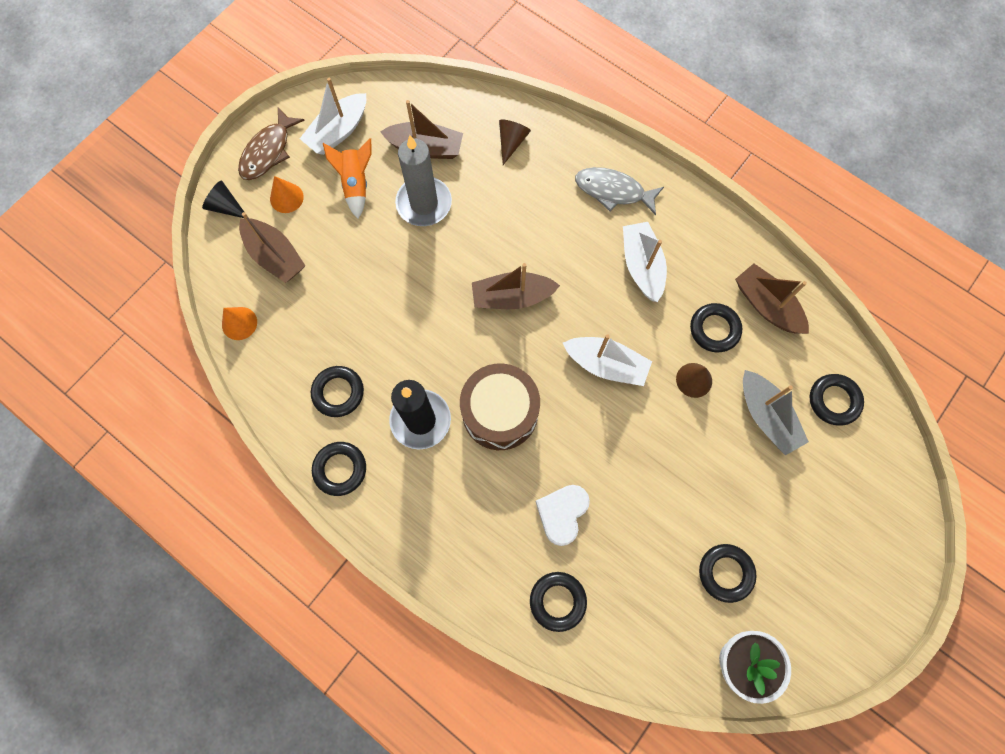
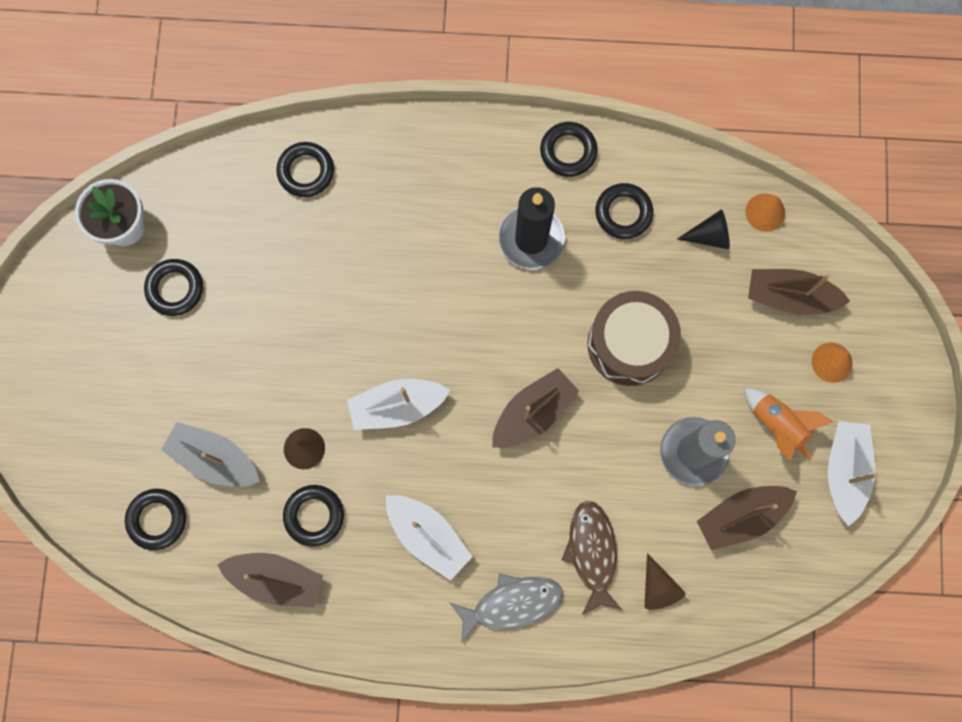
camera: 145 degrees right, 5 degrees up
(226, 207) = (880, 312): black cone -> black cone (709, 235)
(268, 151) = (894, 398): brown fish -> brown fish (592, 552)
(500, 412) = (465, 294): brown drum -> brown drum (629, 344)
(562, 513) = (349, 243): white heart -> none

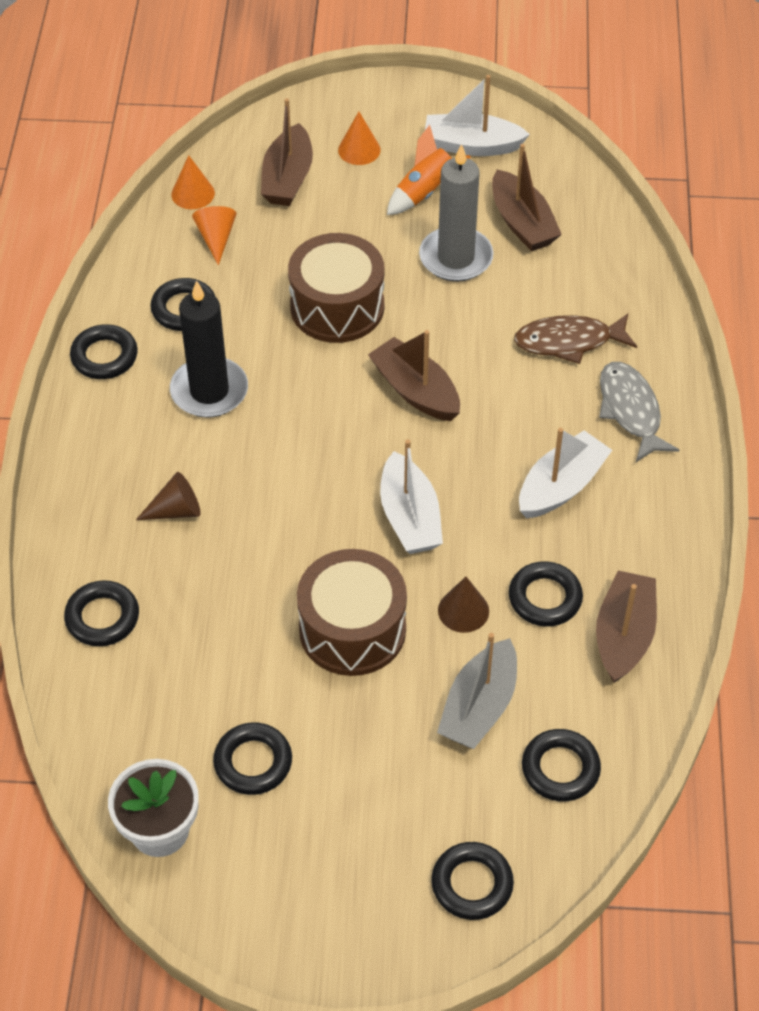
camera: 90 degrees left, 25 degrees down
(66, 448) = (472, 884): none -> black ring
(289, 360) = (352, 629): none -> brown drum
(658, 587) = (601, 289): brown cone -> brown cone (176, 510)
(709, 235) = (216, 238): black cone -> orange cone

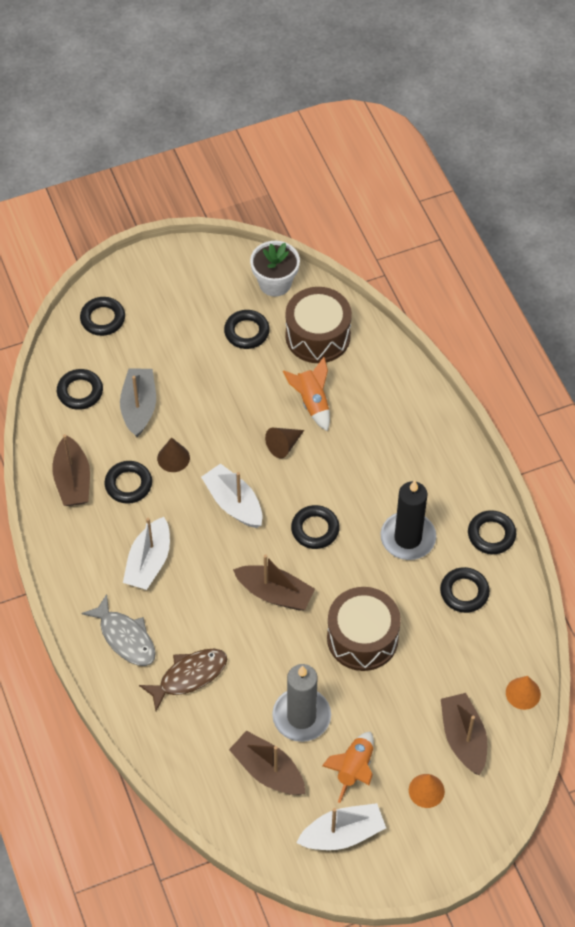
camera: 155 degrees right, 5 degrees up
(102, 617) = (376, 373): black ring -> black ring (315, 529)
(176, 510) = (376, 450): brown cone -> brown cone (284, 445)
(216, 238) = (480, 660): orange cone -> none
(221, 612) = (312, 402): none -> orange rocket
(352, 629) = (232, 422): brown drum -> brown drum (318, 336)

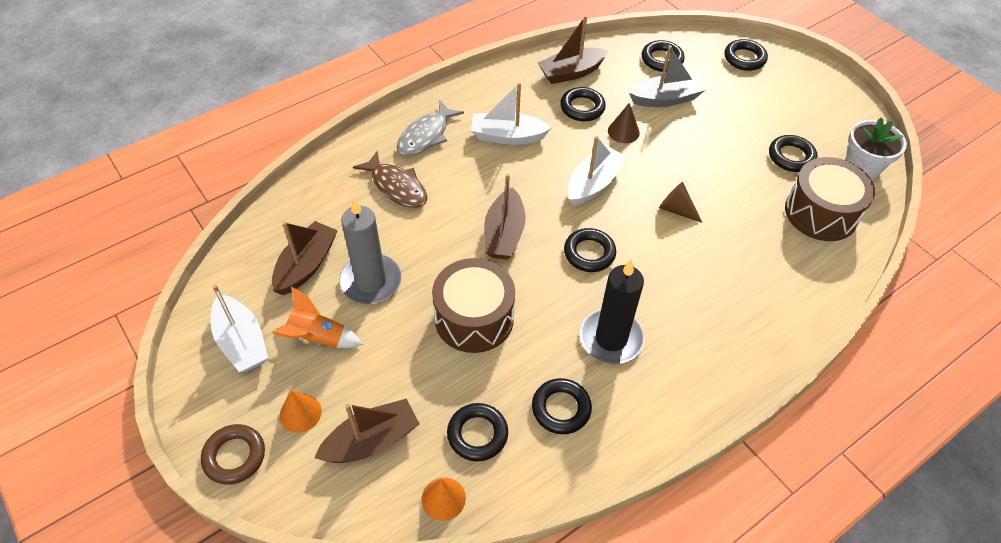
camera: 75 degrees right, 5 degrees down
(312, 402) = (738, 223): orange rocket -> none
(456, 845) = (234, 456): none -> brown ring
(491, 535) = (648, 425): black ring -> black ring (477, 434)

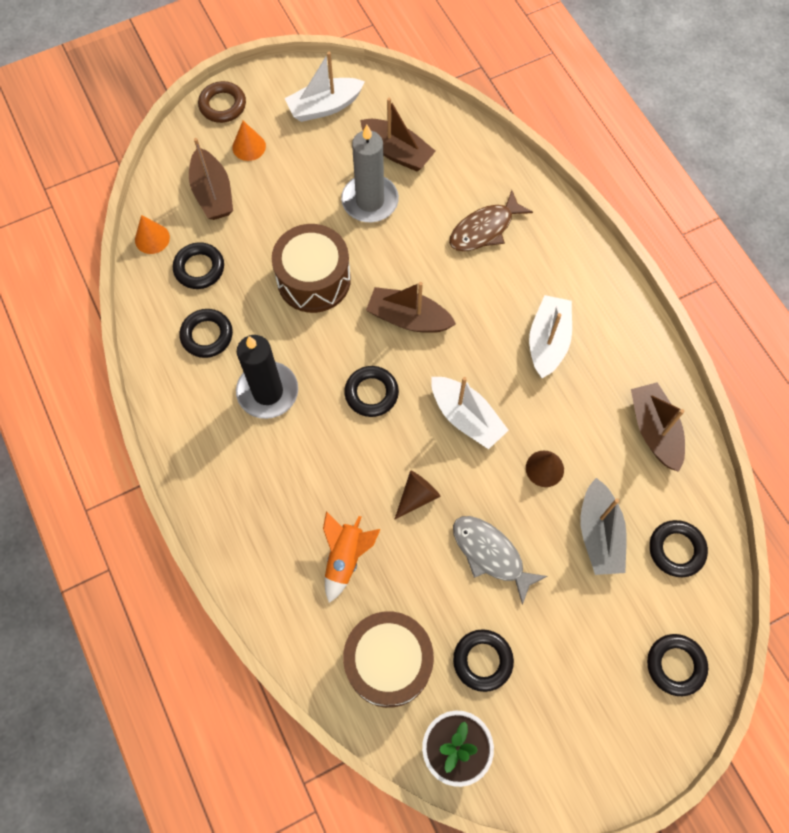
camera: 100 degrees right, 15 degrees up
(317, 338) = (317, 159): orange rocket -> orange rocket (345, 557)
(426, 136) = (556, 261): grey fish -> grey fish (491, 554)
(582, 108) = (589, 430): black ring -> none

